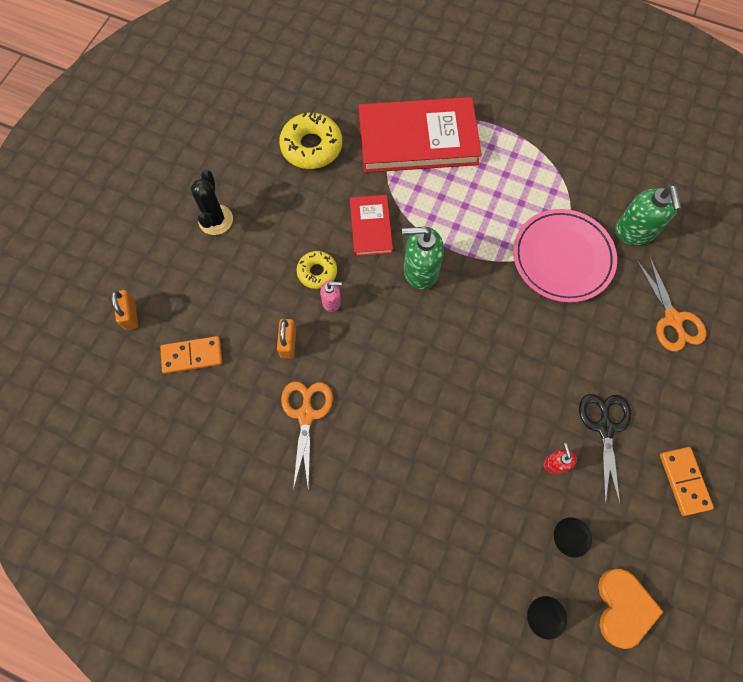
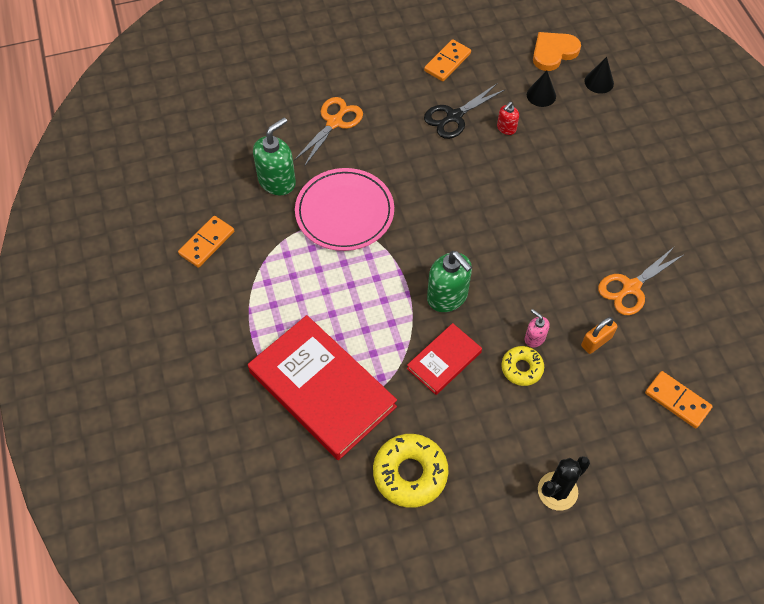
camera: 130 degrees left, 10 degrees down
(130, 315) = (701, 480): orange padlock -> none
(607, 147) = (207, 243): none -> orange domino

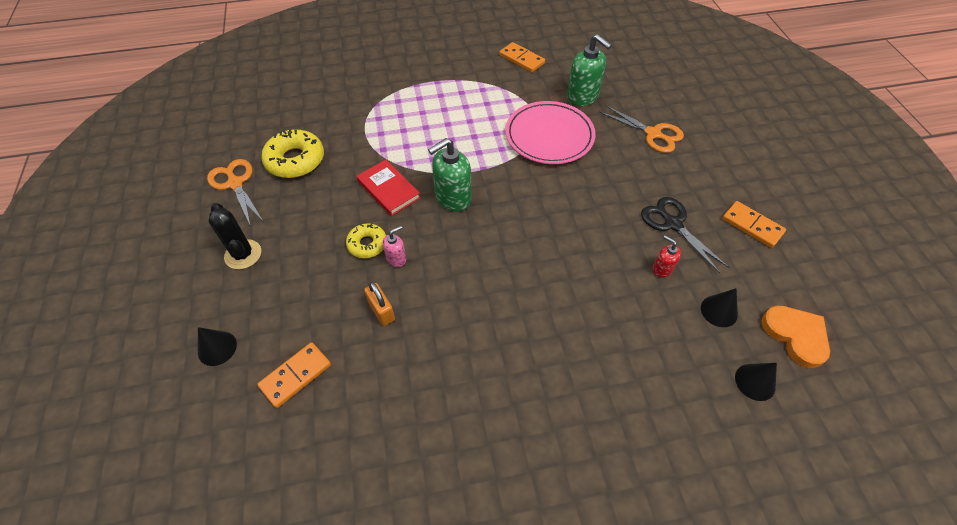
camera: 95 degrees right, 5 degrees down
(322, 389) = (381, 115): red book -> none
(631, 287) = (440, 357): orange scissors -> orange scissors (235, 183)
(669, 480) = (217, 348): none -> black cone

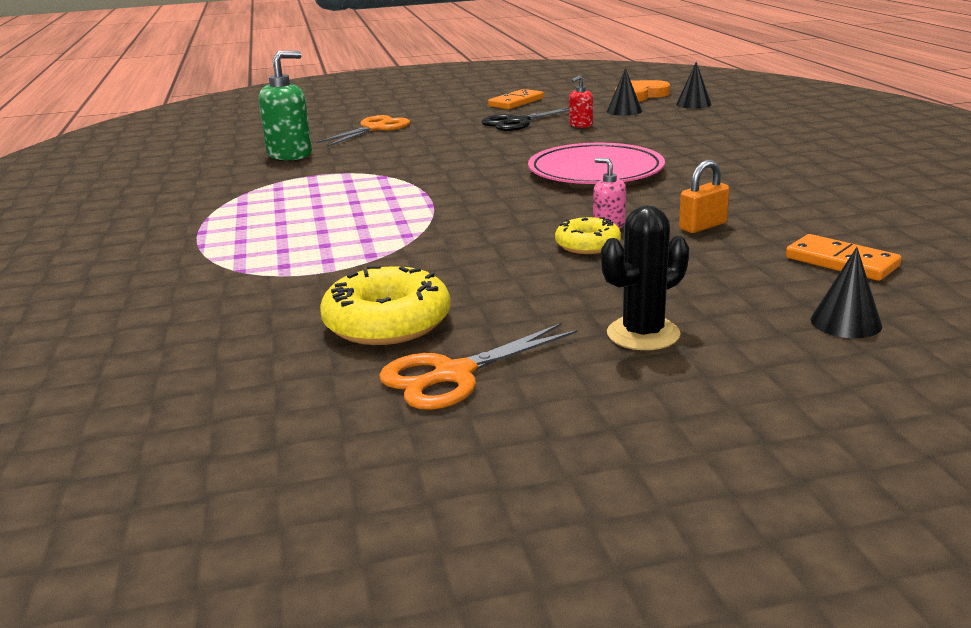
camera: 90 degrees left, 30 degrees down
(388, 190) = (470, 242): red book -> none
(452, 198) = (486, 205): green soap dispenser -> none
(521, 59) = (179, 185): orange domino -> none
(549, 136) = (365, 166): pink plate -> pink plate (595, 171)

